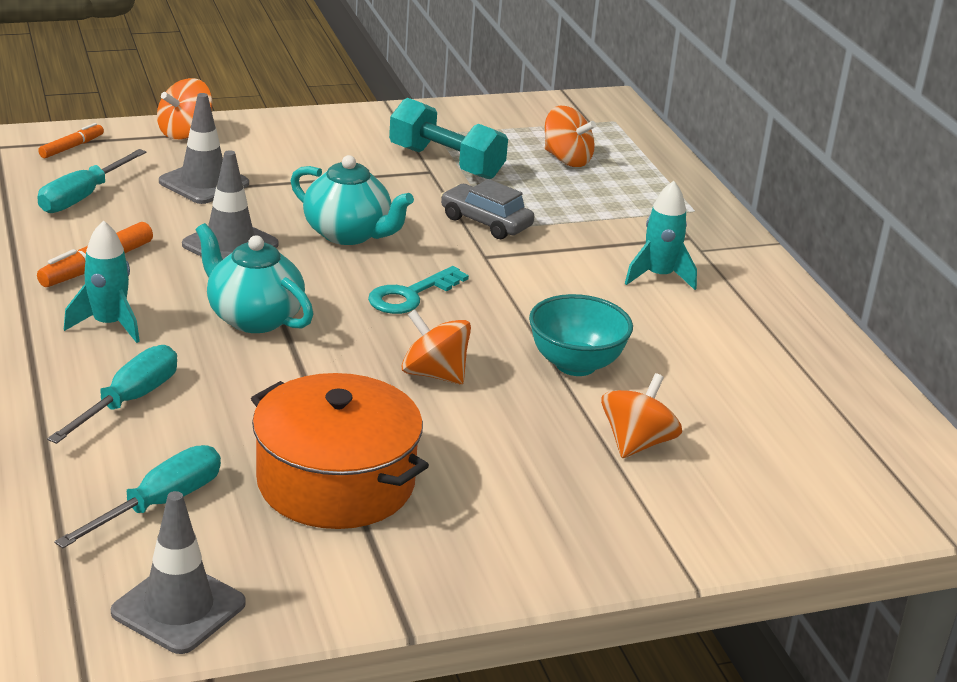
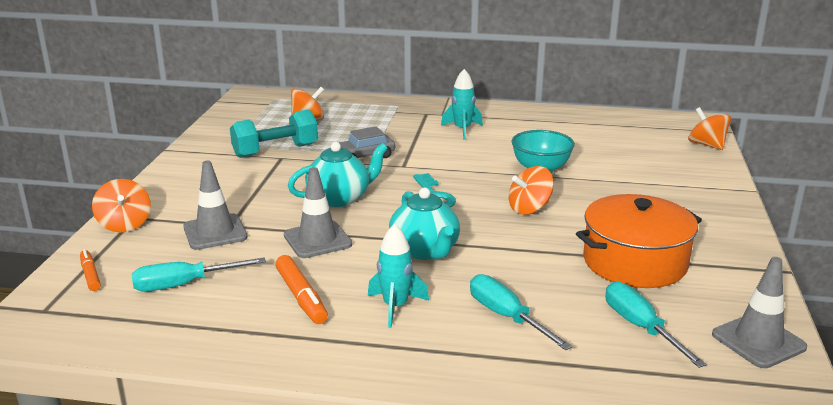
camera: 60 degrees left, 5 degrees down
(82, 197) = (184, 284): turquoise screwdriver -> turquoise screwdriver turned 105 degrees clockwise
(253, 318) = (425, 251): turquoise teapot -> turquoise teapot turned 90 degrees counterclockwise
(637, 443) = (625, 174): orange spinning top -> orange spinning top (706, 145)

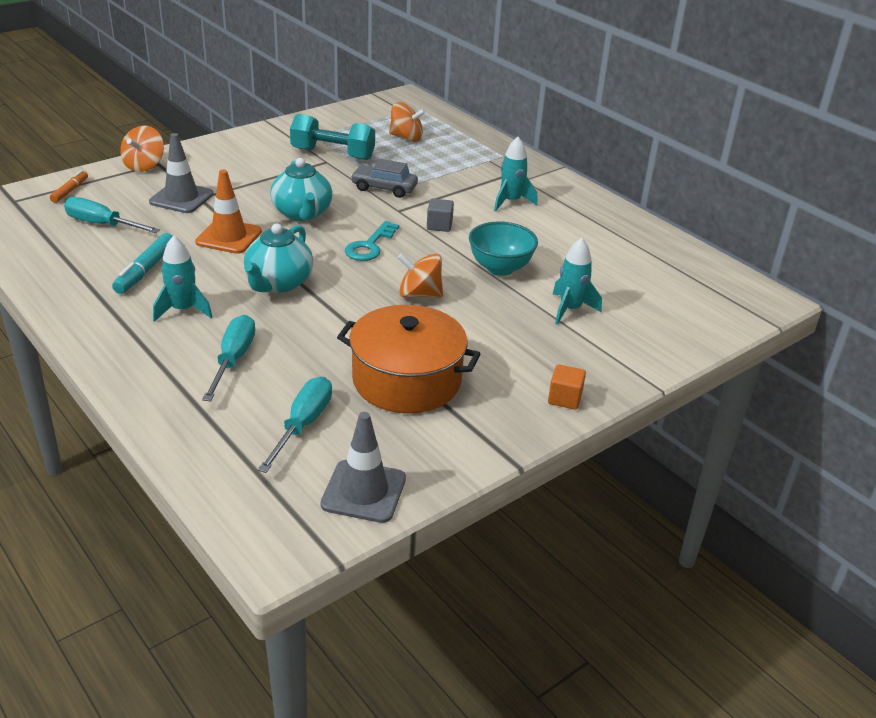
camera: 40 degrees right, 10 degrees up
(301, 297) = (145, 270): orange marker -> turquoise marker
(317, 240) = (229, 237): grey traffic cone -> orange traffic cone
(339, 198) = (302, 213): turquoise teapot -> turquoise teapot turned 60 degrees clockwise
(450, 163) = (439, 225): none -> grey cube
(626, 173) = (570, 309): none -> turquoise rocket
(706, 145) = (717, 325): orange spinning top -> none
(728, 222) = (564, 398): none -> orange cube

